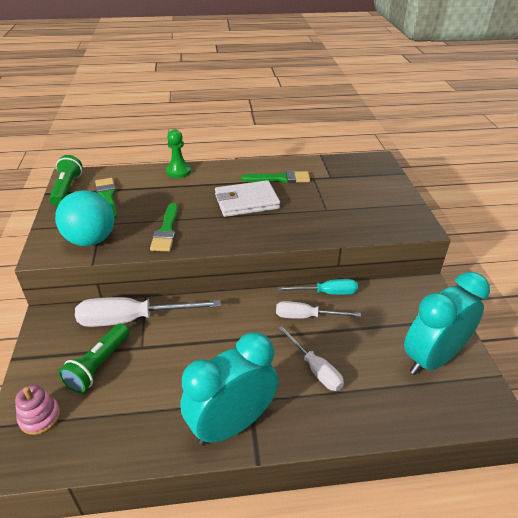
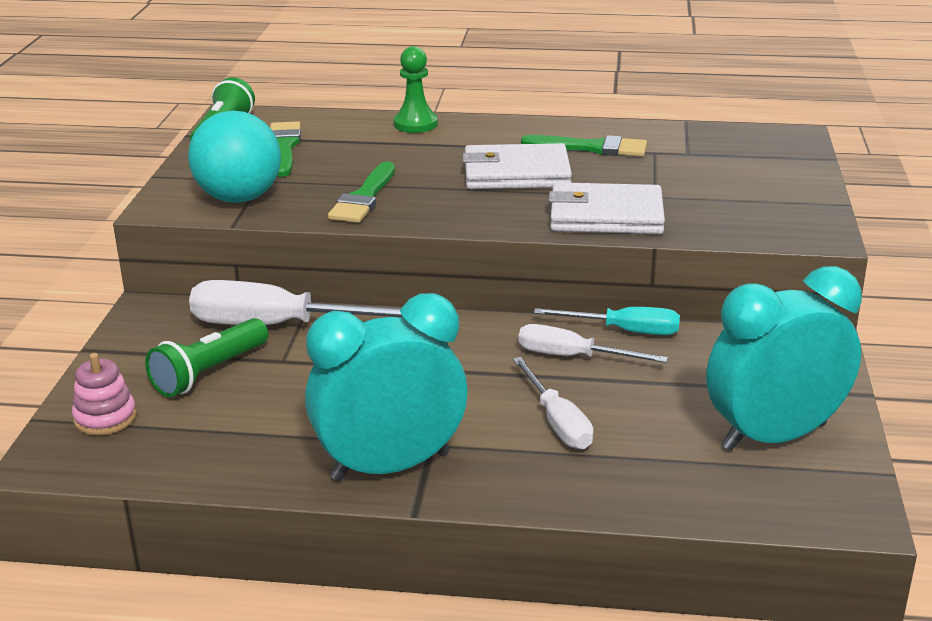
camera: 15 degrees right, 10 degrees down
(306, 227) = (605, 216): none -> white wallet

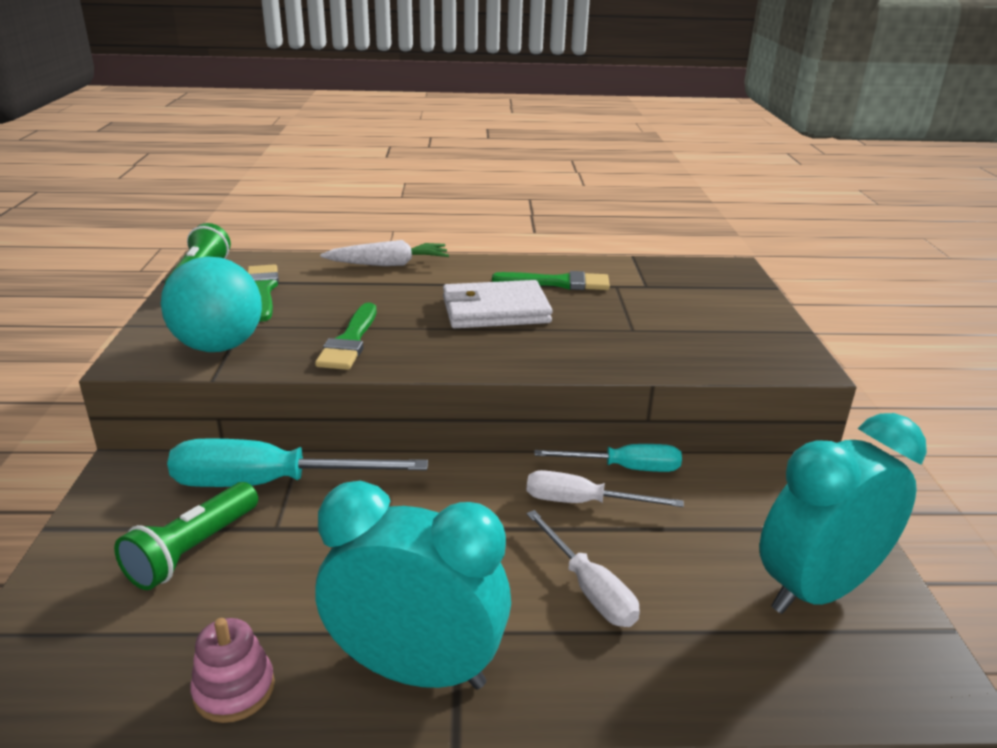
camera: 10 degrees left, 0 degrees up
(105, 418) = (65, 625): pink stacking toy -> pink stacking toy (234, 689)
(280, 326) = (270, 483): white screwdriver -> turquoise screwdriver
(390, 466) = (416, 670): turquoise clock -> turquoise clock turned 45 degrees clockwise
(415, 124) = (388, 264): green pawn -> white carrot
(605, 216) = (594, 352): white wallet -> none

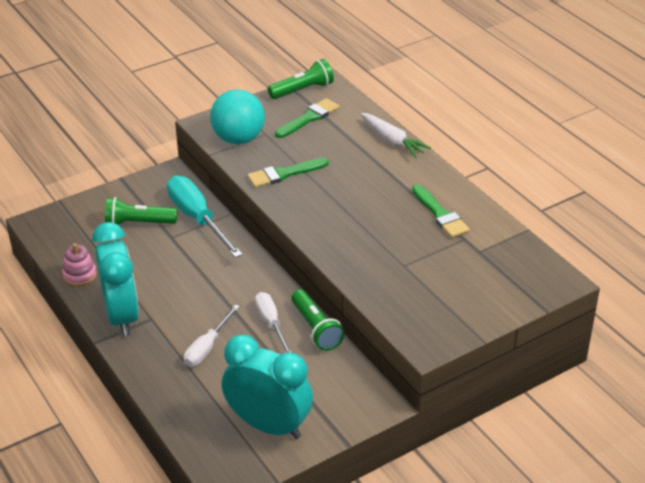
camera: 60 degrees right, 10 degrees up
(495, 310) = (373, 206): white wallet -> none
(625, 468) = (316, 328): turquoise screwdriver -> green flashlight

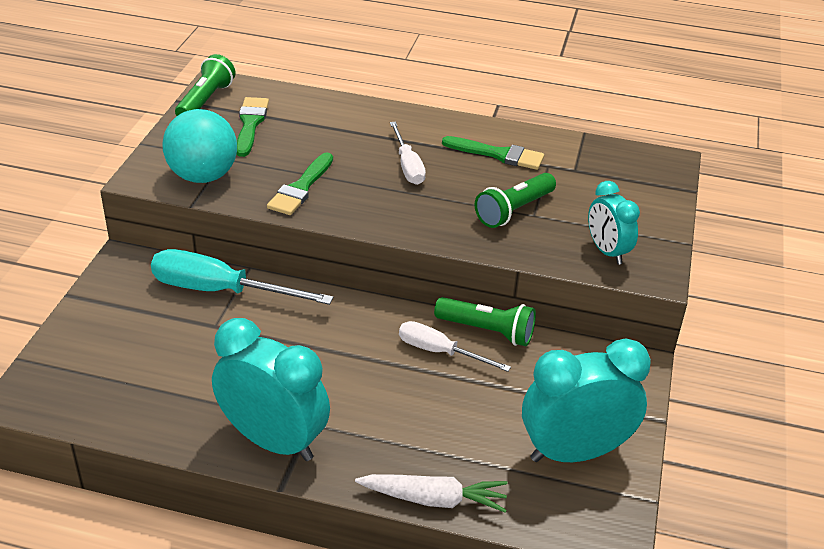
camera: 45 degrees left, 0 degrees up
(80, 275) = (161, 427): pink stacking toy -> none
(138, 223) = (157, 331): green flashlight -> green flashlight (514, 211)
(207, 347) = (410, 415): white screwdriver -> white screwdriver (407, 166)
(392, 141) = (362, 110): white carrot -> white carrot (433, 499)
(417, 314) = (607, 251): none -> turquoise clock

